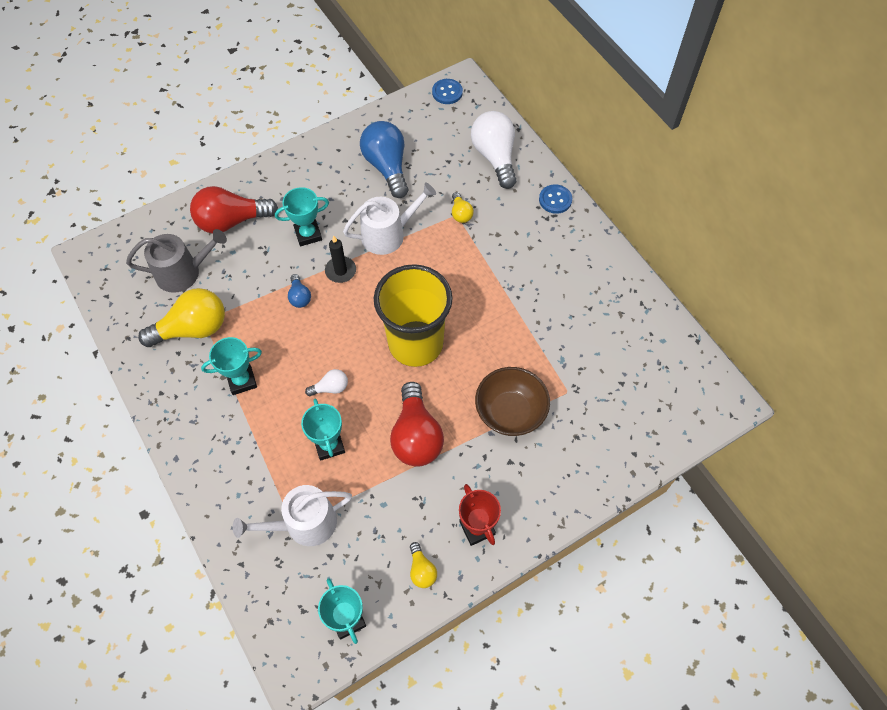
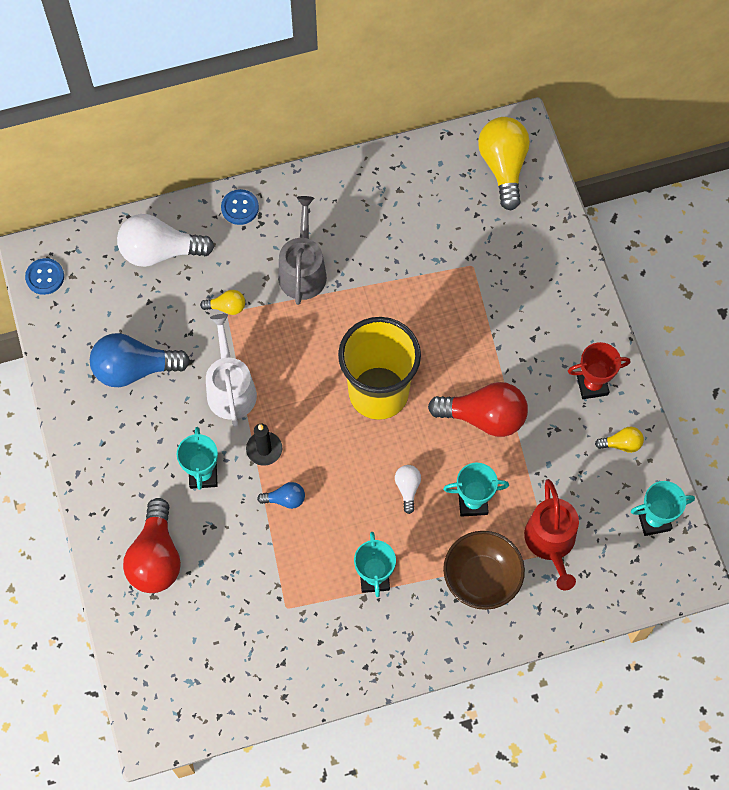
camera: 75 degrees left, 5 degrees up
(183, 272) = (213, 623): grey watering can -> grey watering can (303, 271)
(193, 329) = (293, 622): yellow light bulb -> yellow light bulb (503, 167)
(304, 523) = (551, 542): white watering can -> red watering can
(510, 412) = (481, 323): brown bowl -> brown bowl (481, 578)

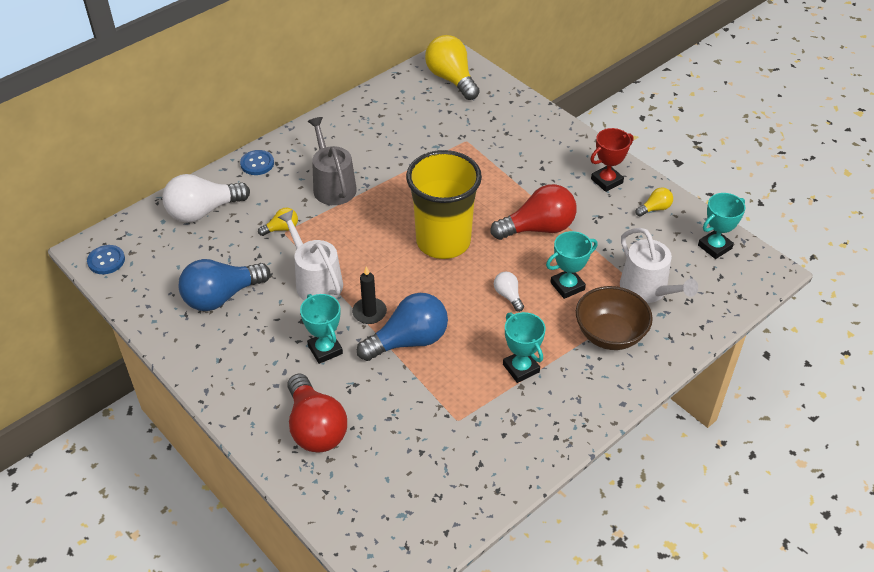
camera: 25 degrees left, 20 degrees down
(285, 499) = (408, 341): blue light bulb -> blue light bulb, size x2.09
(551, 542) = (647, 290): red watering can -> white watering can

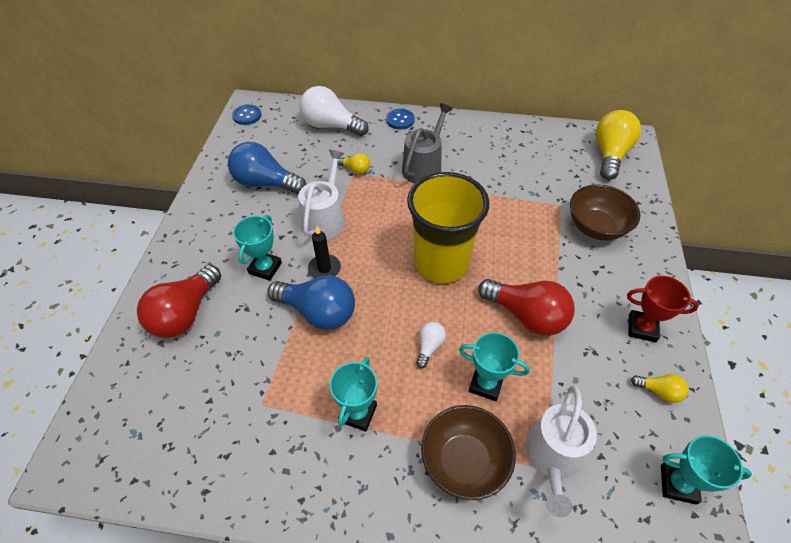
camera: 50 degrees right, 5 degrees up
(507, 139) = (596, 227): none -> brown bowl

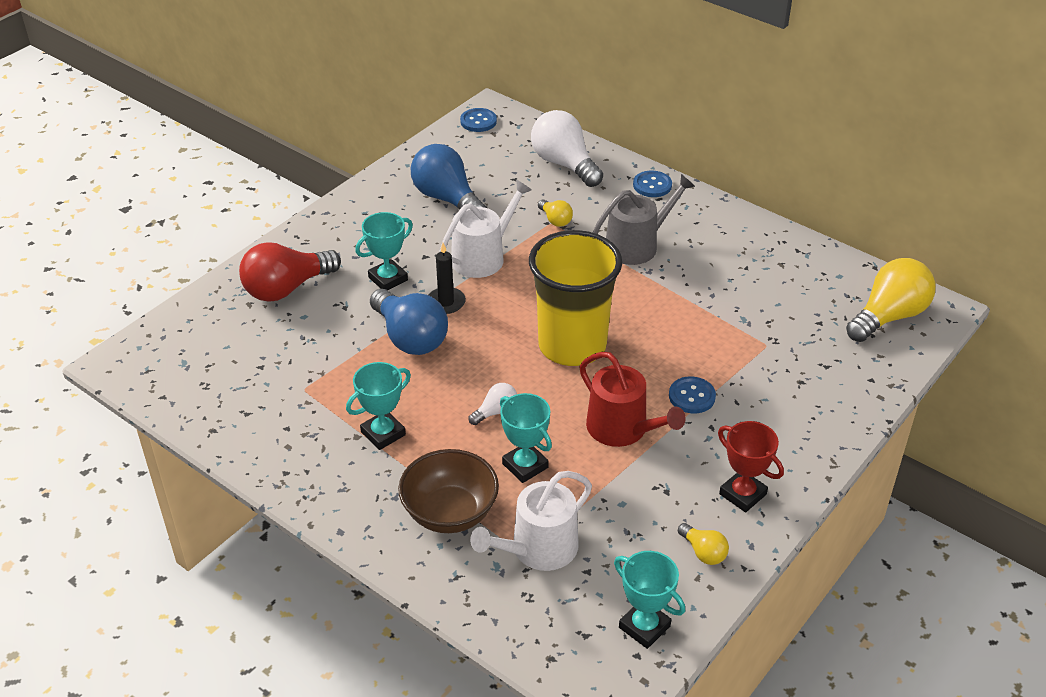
camera: 30 degrees right, 10 degrees down
(526, 315) = (622, 429): red light bulb -> red watering can
(548, 266) = (692, 396): none -> blue button
(596, 227) = (788, 383): brown bowl -> none

